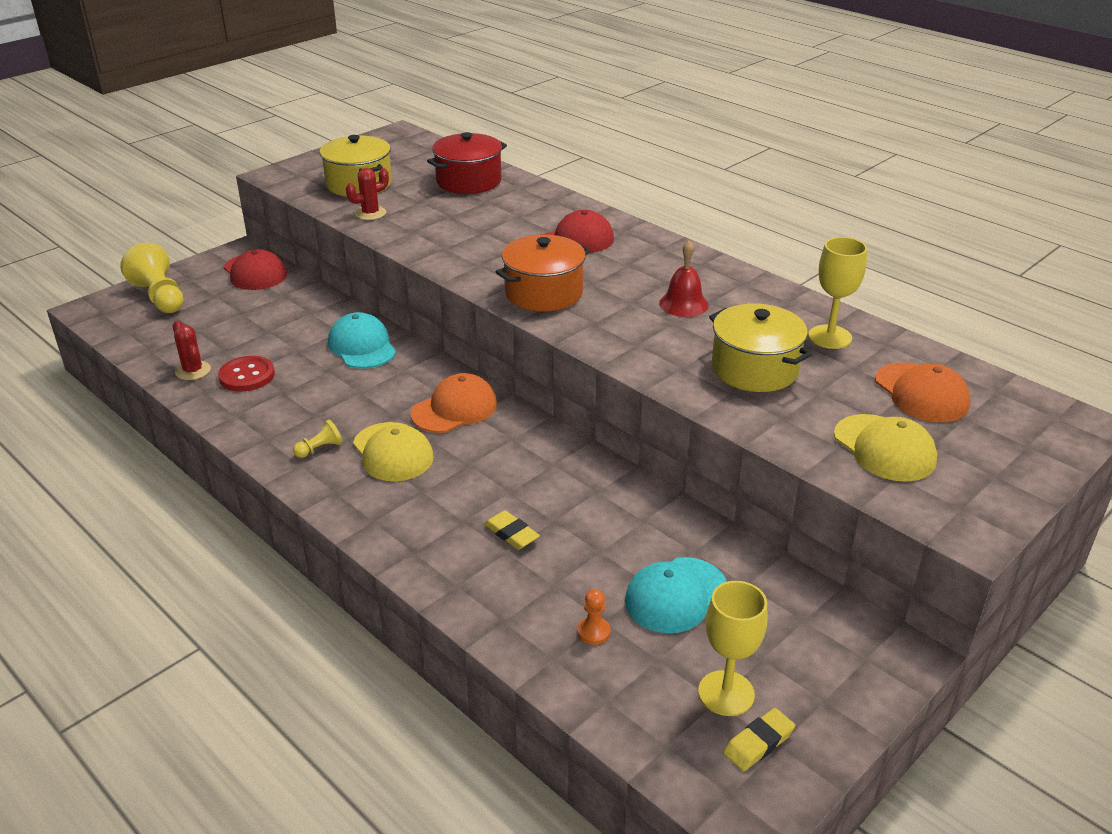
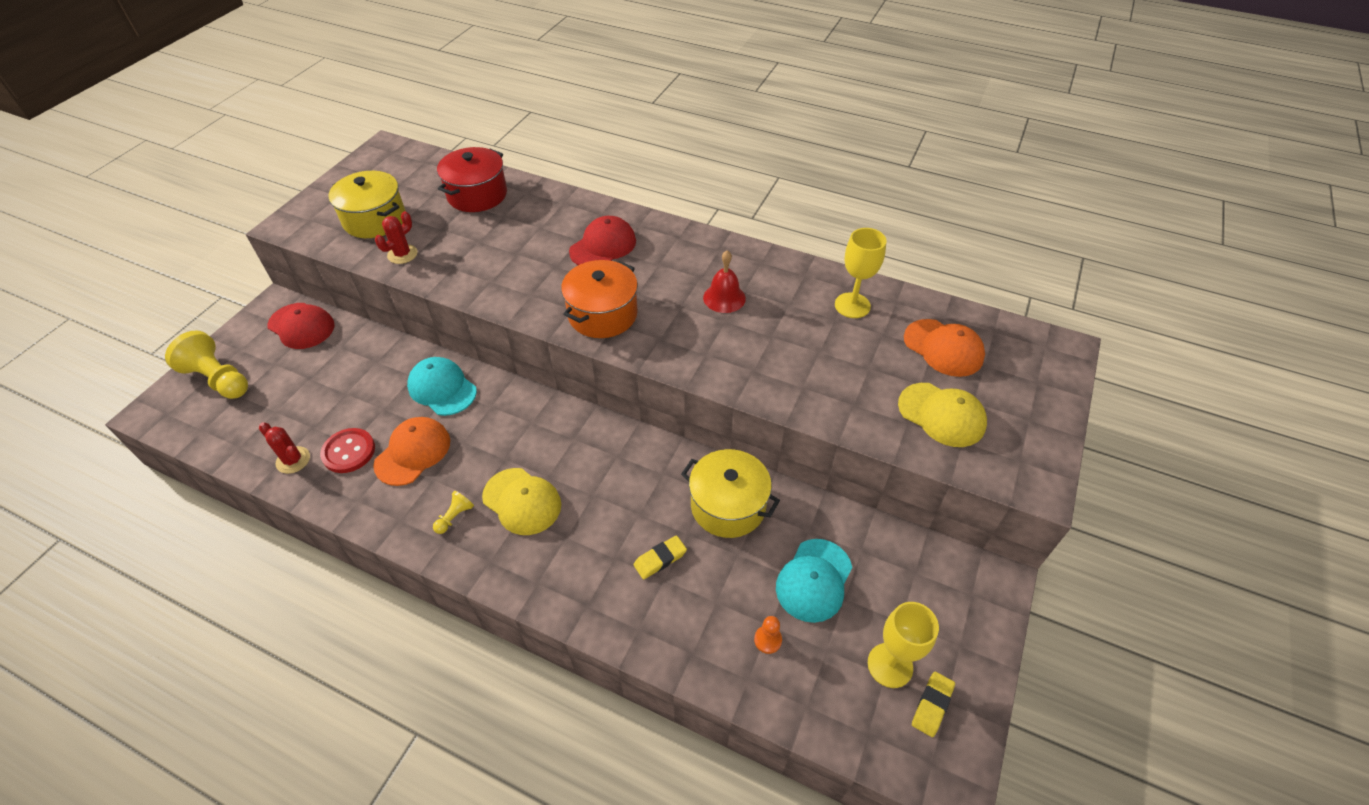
camera: 20 degrees left, 15 degrees up
(454, 409) = (555, 437): orange cap -> orange cap (413, 452)
(511, 534) = (660, 559): yellow eraser -> yellow eraser turned 60 degrees counterclockwise
(754, 369) = (810, 356): yellow pot -> yellow pot (728, 506)

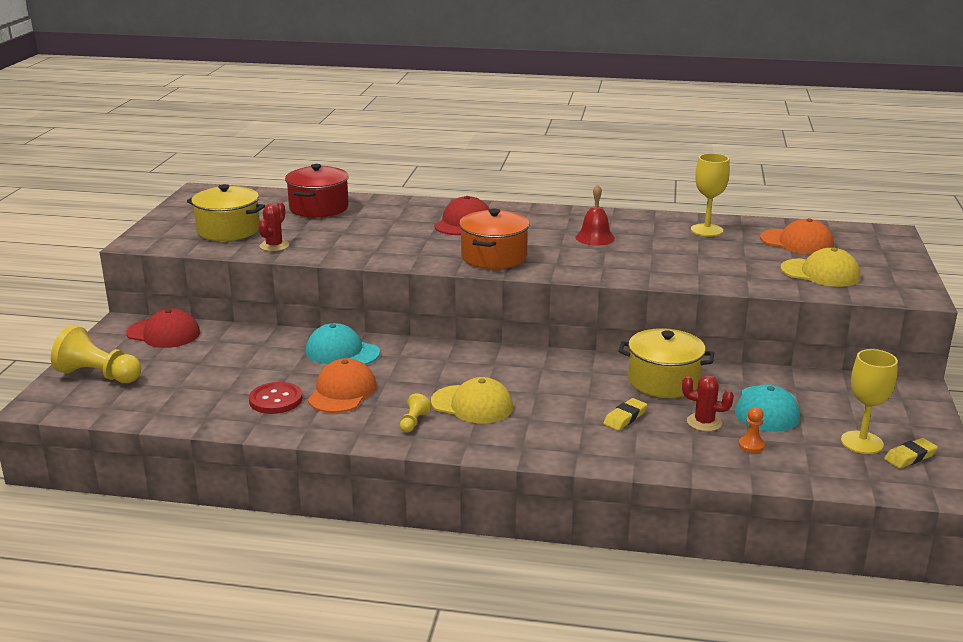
camera: 15 degrees left, 25 degrees down
(293, 460) = (221, 412): red cactus -> red cactus (704, 422)
(932, 705) = (910, 457): yellow eraser -> yellow eraser turned 45 degrees clockwise

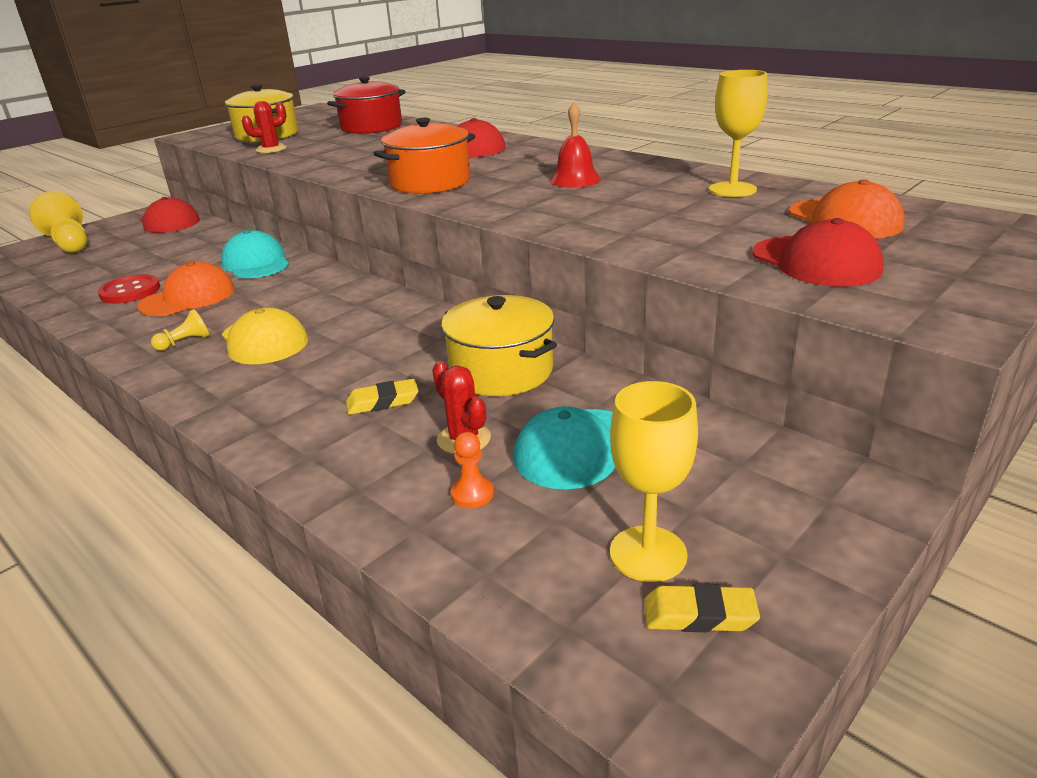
camera: 35 degrees right, 5 degrees up
(820, 273) = (816, 262): yellow cap -> red cap

